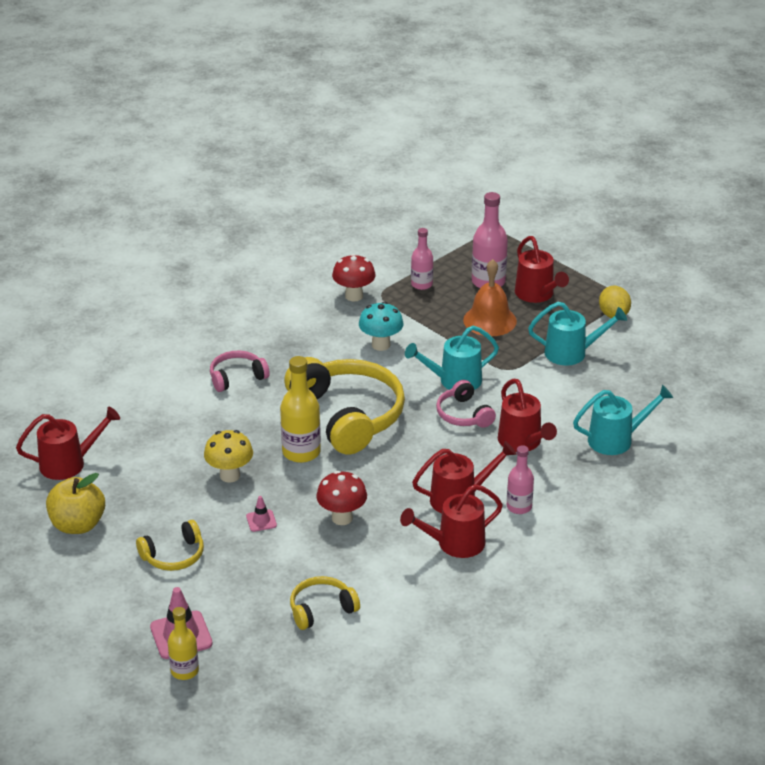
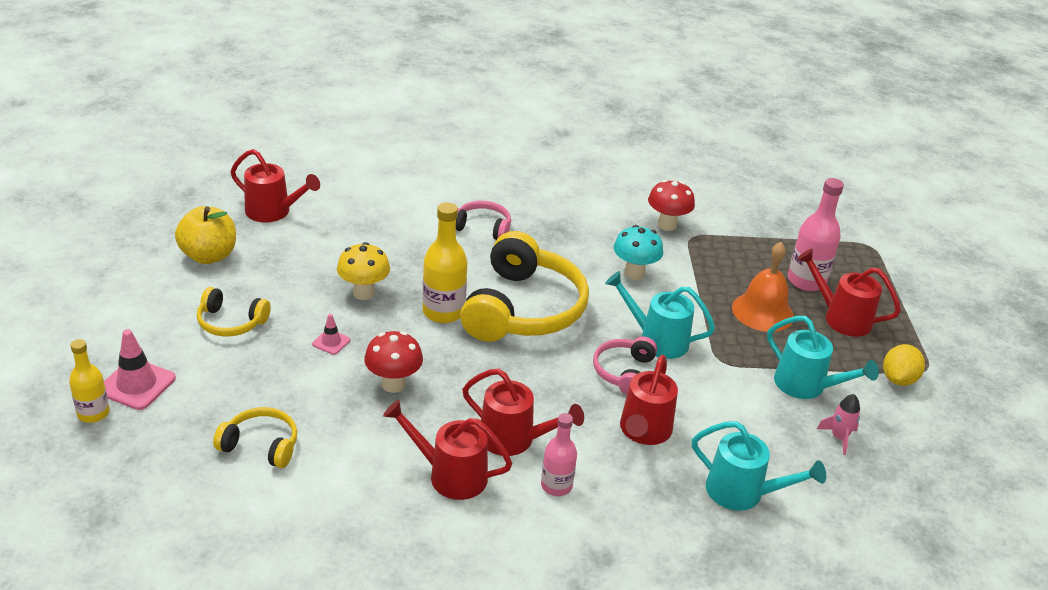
camera: 40 degrees right, 0 degrees up
(421, 284) = (740, 249): pink bottle -> none
(537, 295) = (840, 318): red watering can -> red watering can turned 105 degrees clockwise
(625, 373) = (838, 437): none -> pink rocket

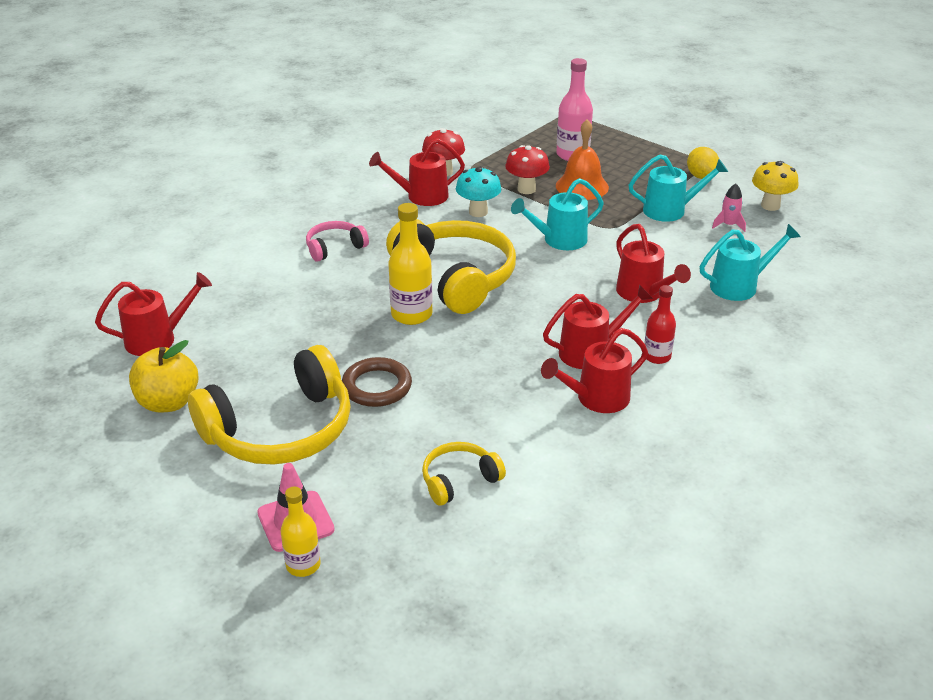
camera: 45 degrees left, 0 degrees up
(231, 322) = (280, 430): yellow headphones -> yellow headphones, size x2.04
(331, 342) = (377, 386): pink traffic cone -> brown ring
(364, 293) = (336, 342): yellow mushroom -> yellow mushroom (770, 206)
(393, 384) = (466, 378): red mushroom -> red mushroom (526, 189)
(556, 486) = (657, 356): pink bottle -> red bottle
(624, 372) = (576, 270): pink headphones -> none
(840, 318) = (623, 163): red watering can -> red watering can (421, 196)

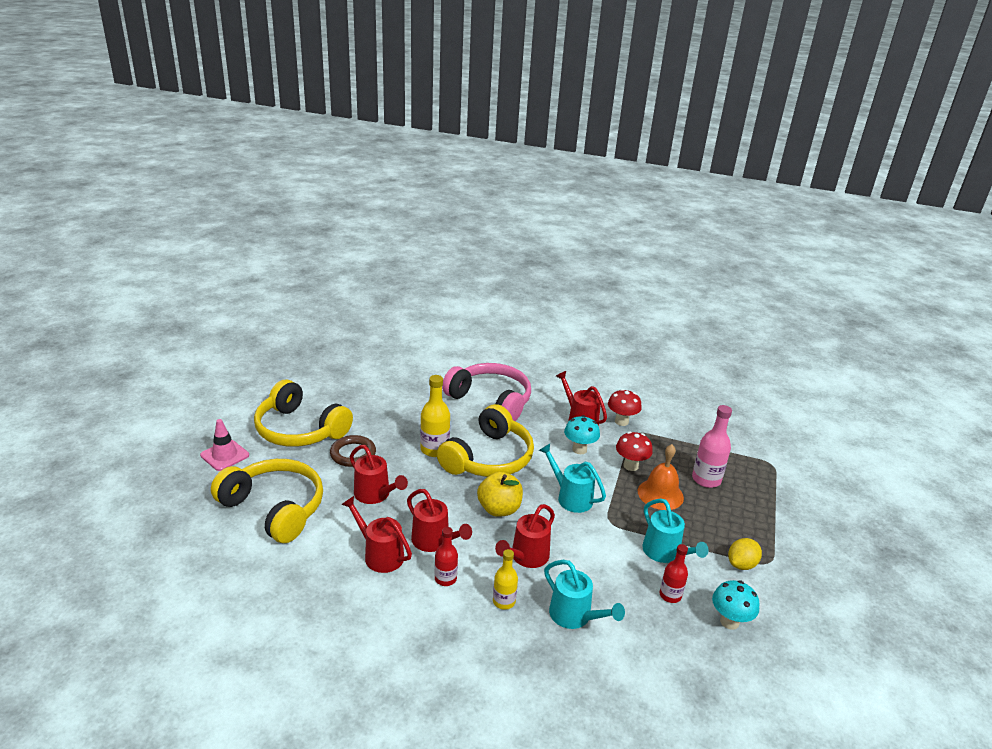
camera: 65 degrees right, 5 degrees down
(158, 339) = (363, 367): red watering can -> red watering can (375, 495)
(168, 402) = (310, 387): yellow apple -> yellow apple (499, 509)
(303, 565) = (191, 467): yellow bottle -> yellow bottle (504, 601)
(334, 247) = (491, 400): pink headphones -> pink headphones, size x2.04
(459, 480) = (274, 508): yellow headphones -> yellow headphones, size x2.04
(728, 225) = (670, 595): pink rocket -> red bottle
(770, 206) = (729, 621): yellow mushroom -> turquoise mushroom

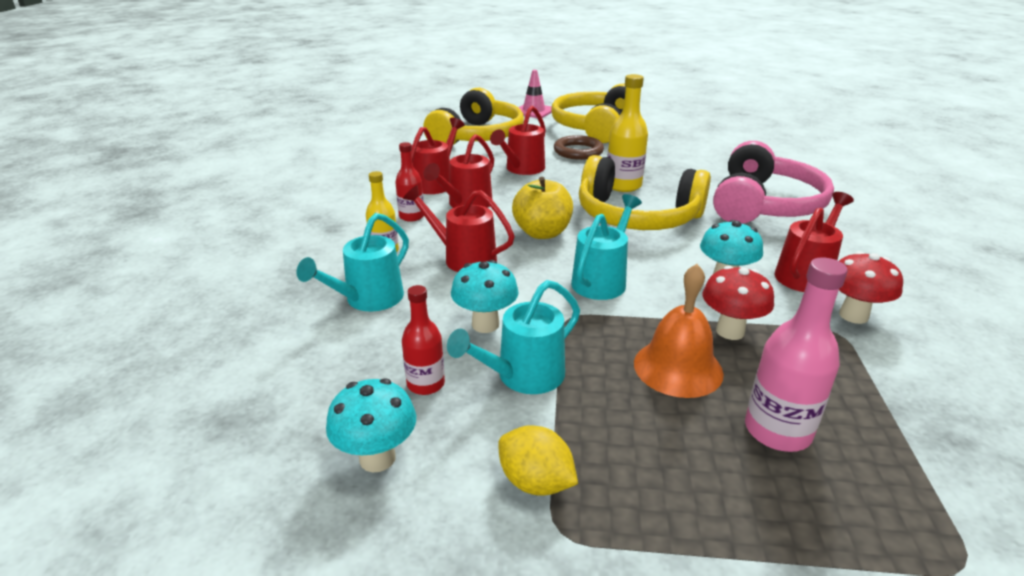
camera: 80 degrees right, 0 degrees up
(613, 560) = (485, 324): none -> turquoise mushroom

